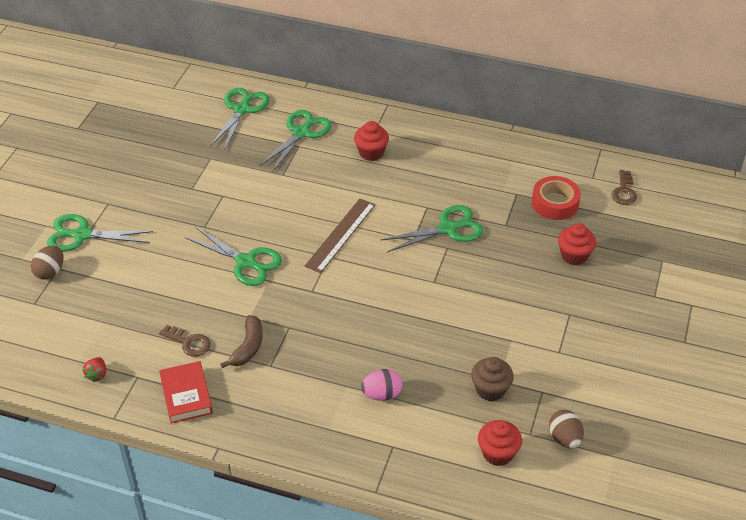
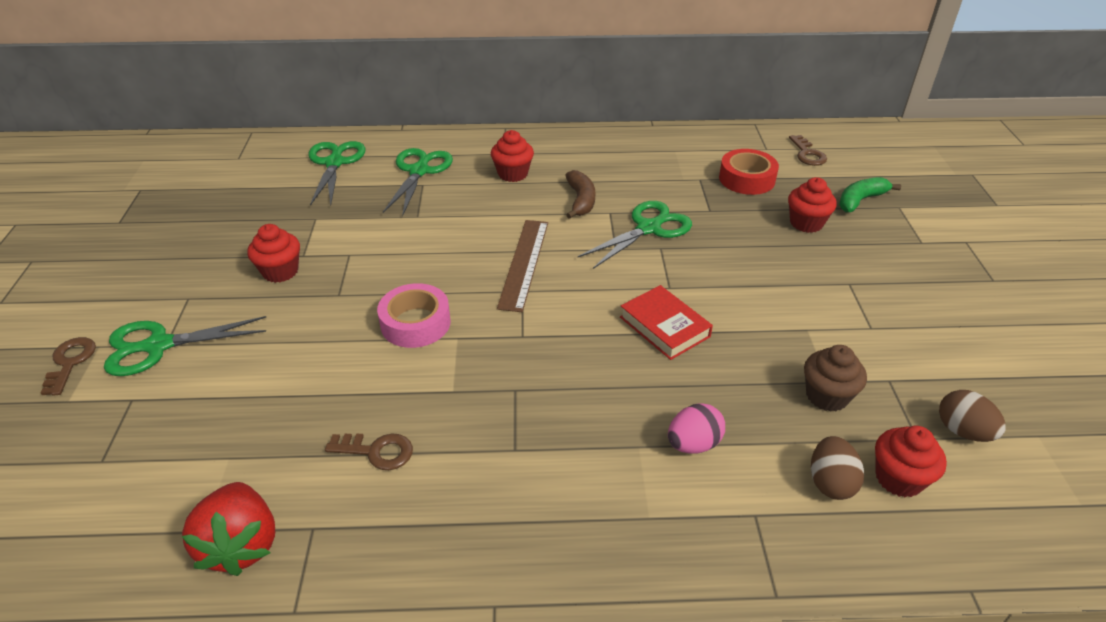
camera: 20 degrees left, 5 degrees down
(28, 232) = (70, 362): none -> brown key
(50, 272) = (119, 407): brown egg -> brown egg (830, 482)
(97, 374) = (241, 545): red strawberry -> red strawberry, size x2.08
(172, 198) = (280, 271): none -> red cupcake
(186, 395) = (405, 534): red book -> red book (664, 327)
(246, 262) = (415, 323): green scissors -> pink tape
(248, 347) = (469, 433): brown banana -> brown banana (581, 200)
(634, 246) = (860, 200): none -> green banana

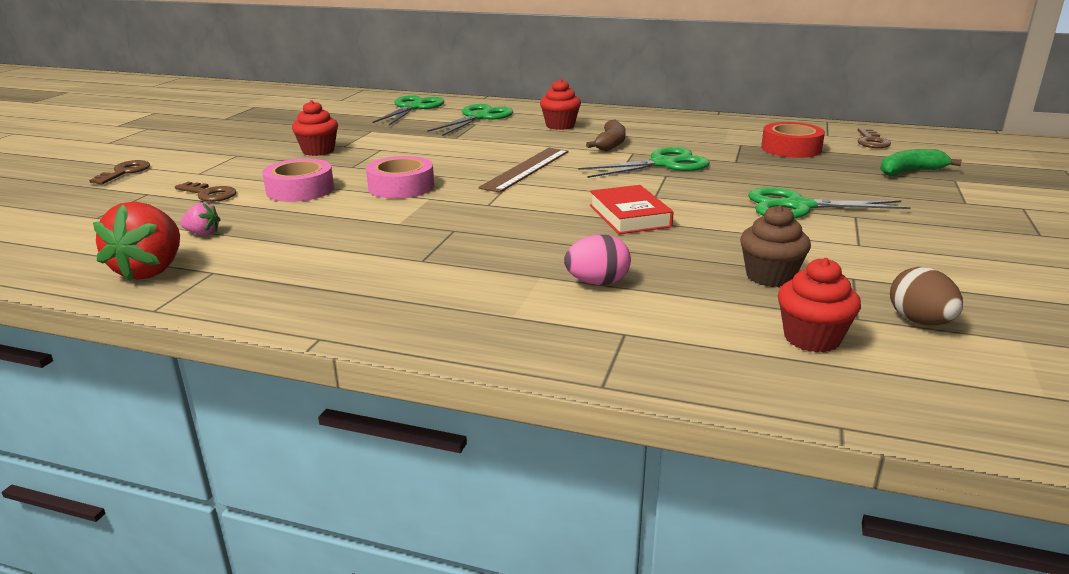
camera: 20 degrees right, 15 degrees down
(158, 346) = (192, 173): green scissors -> green scissors (798, 206)
(253, 461) = (203, 233): none -> pink strawberry
(309, 352) = (300, 190): none -> pink tape
(377, 451) = (303, 243): brown key -> brown key (209, 194)
(806, 223) = (835, 178): red cupcake -> none
(830, 482) = (727, 328): brown egg -> none

